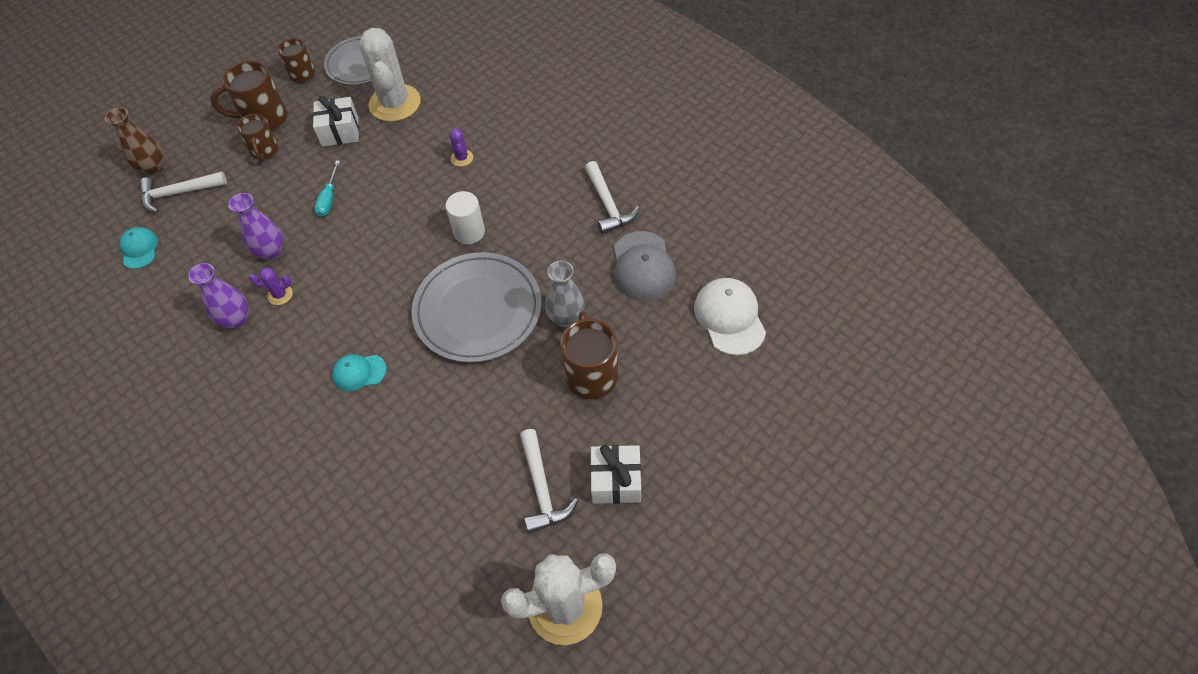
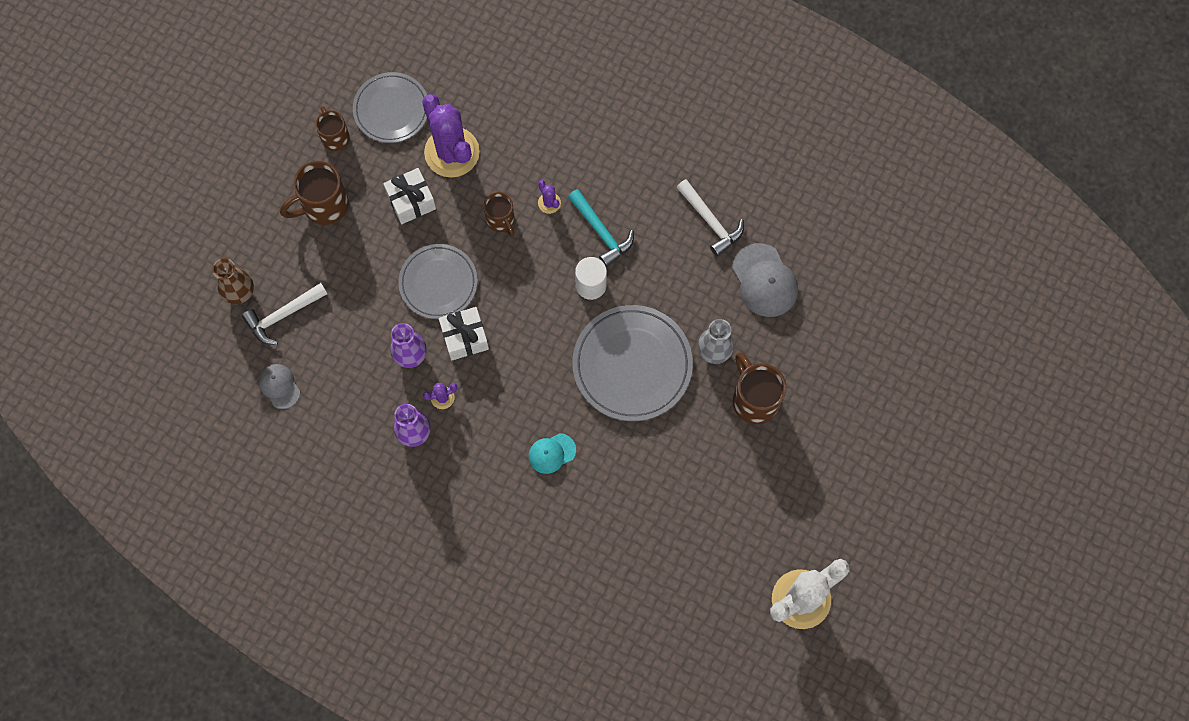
camera: 20 degrees left, 15 degrees up
(139, 249) = (279, 386): turquoise cap -> grey cap
(264, 151) = (345, 244): brown mug -> brown mug (501, 220)
(329, 198) = (438, 283): turquoise screwdriver -> grey plate
(395, 103) = (452, 152): white cactus -> purple cactus
(499, 191) = (601, 232): none -> turquoise hammer
(541, 488) = (749, 512): white hammer -> none
(616, 481) = (807, 489): white gift -> white gift (465, 338)
(729, 317) = (856, 313): white cap -> none

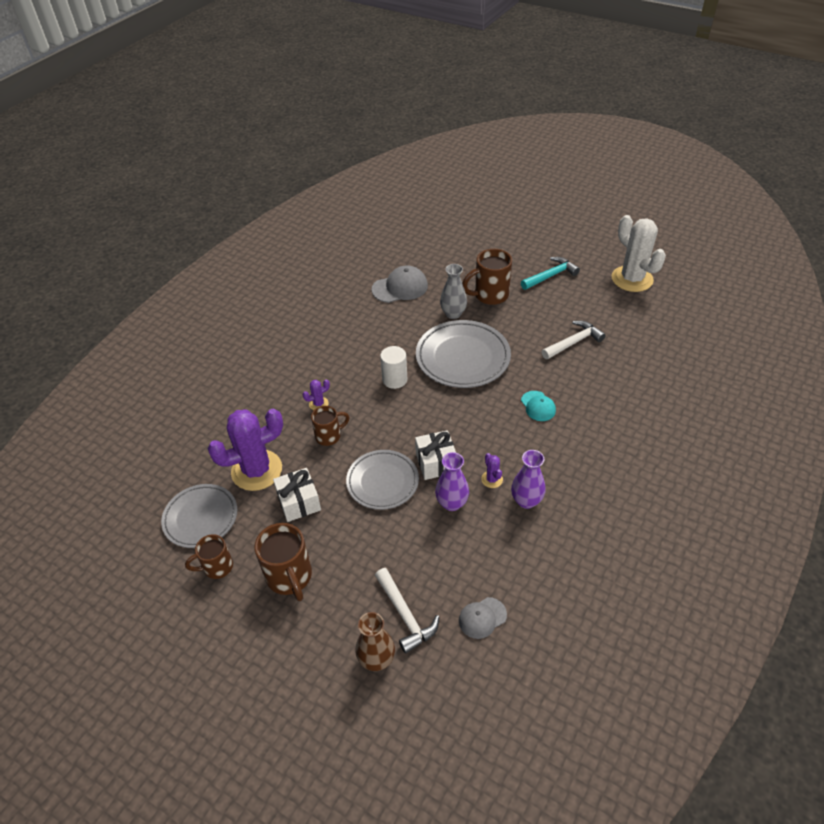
camera: 85 degrees left, 25 degrees down
(601, 232) = (349, 372): turquoise hammer -> turquoise hammer (550, 276)
(710, 221) = (350, 312): white hammer -> white hammer (573, 342)

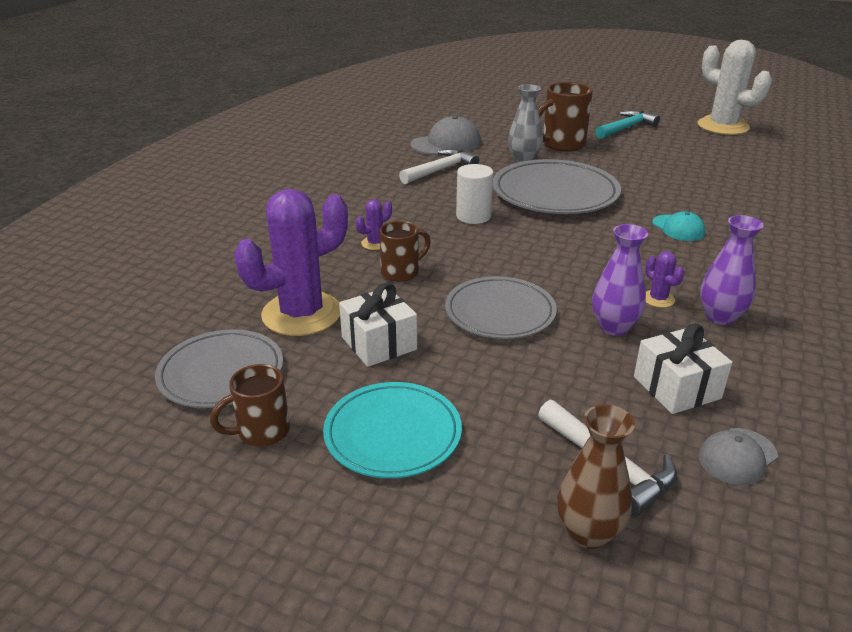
camera: 10 degrees left, 15 degrees down
(290, 577) = (393, 434): brown mug -> turquoise plate
(436, 462) = (569, 288): white gift -> white gift (676, 387)
(573, 342) = (688, 175): white hammer -> white hammer (440, 170)

